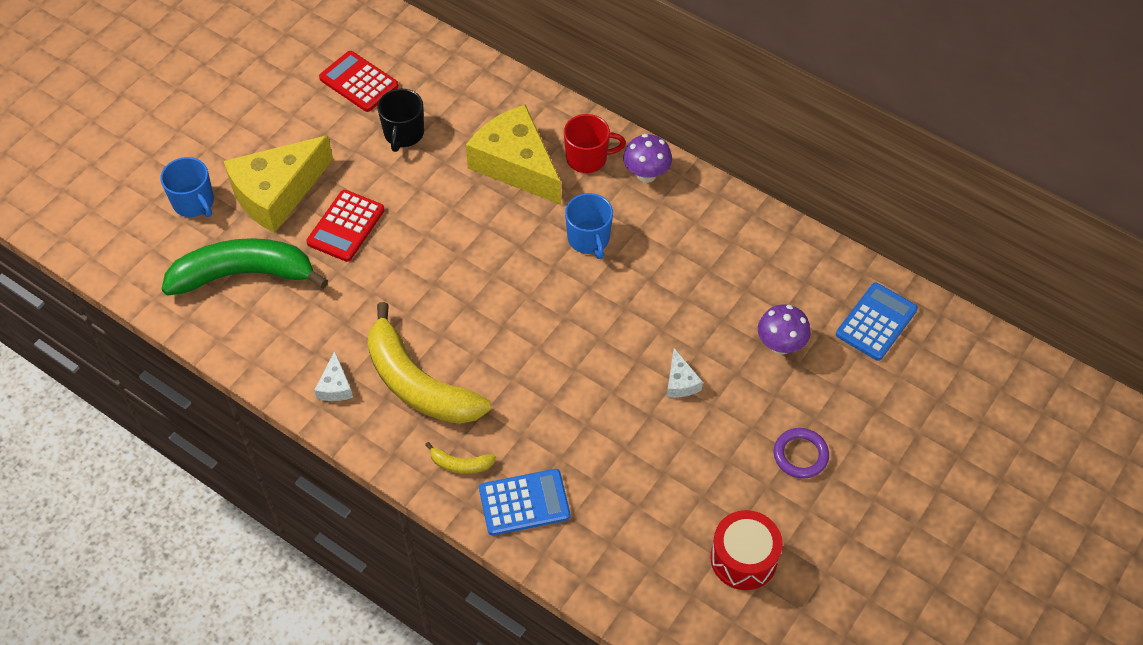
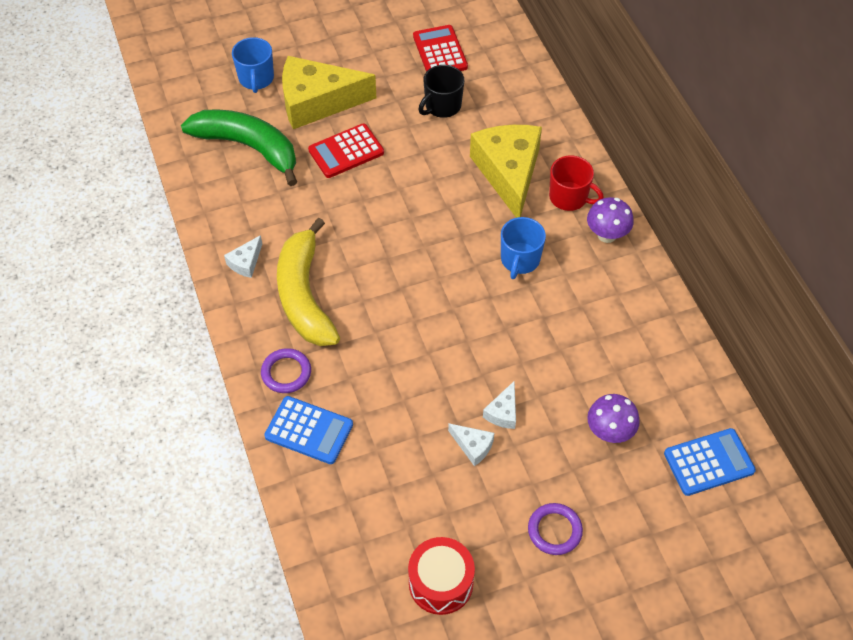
camera: 35 degrees right, 0 degrees up
(460, 464) = (286, 373): yellow banana -> purple ring
(678, 427) = (473, 446): none -> white cheese

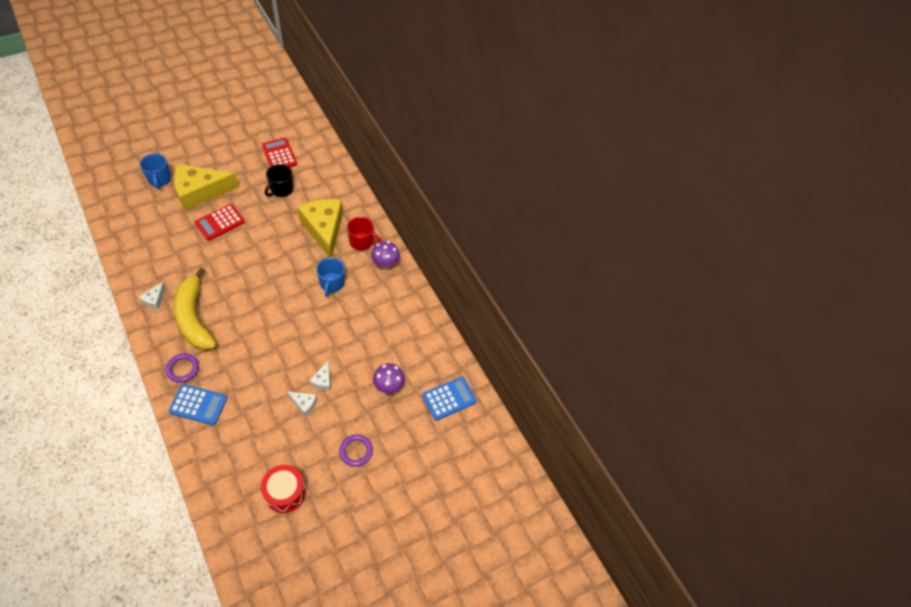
camera: 15 degrees left, 0 degrees up
(249, 147) = (155, 224): green banana -> none

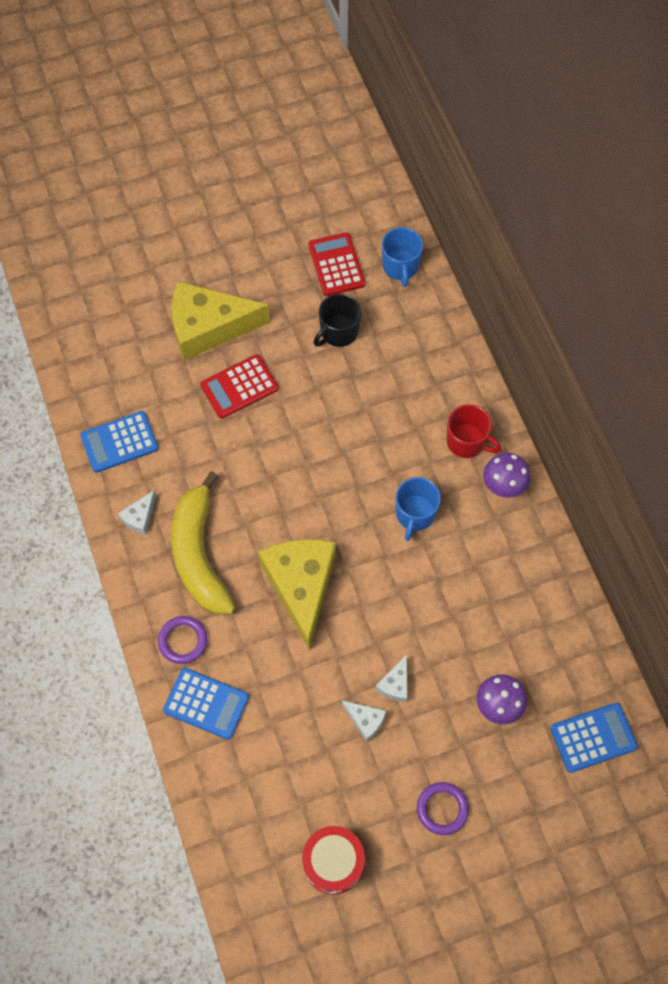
camera: 15 degrees right, 10 degrees up
(142, 258) = (119, 442): none -> blue calculator
(159, 179) = (144, 298): blue mug -> blue mug (400, 266)
(324, 229) = (405, 412): yellow cheese -> yellow cheese (301, 586)

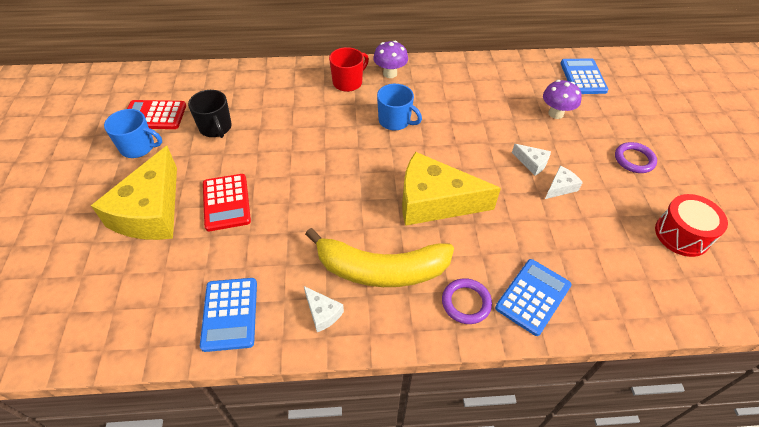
camera: 75 degrees left, 15 degrees down
(400, 266) = (184, 82): blue mug -> blue mug (138, 147)

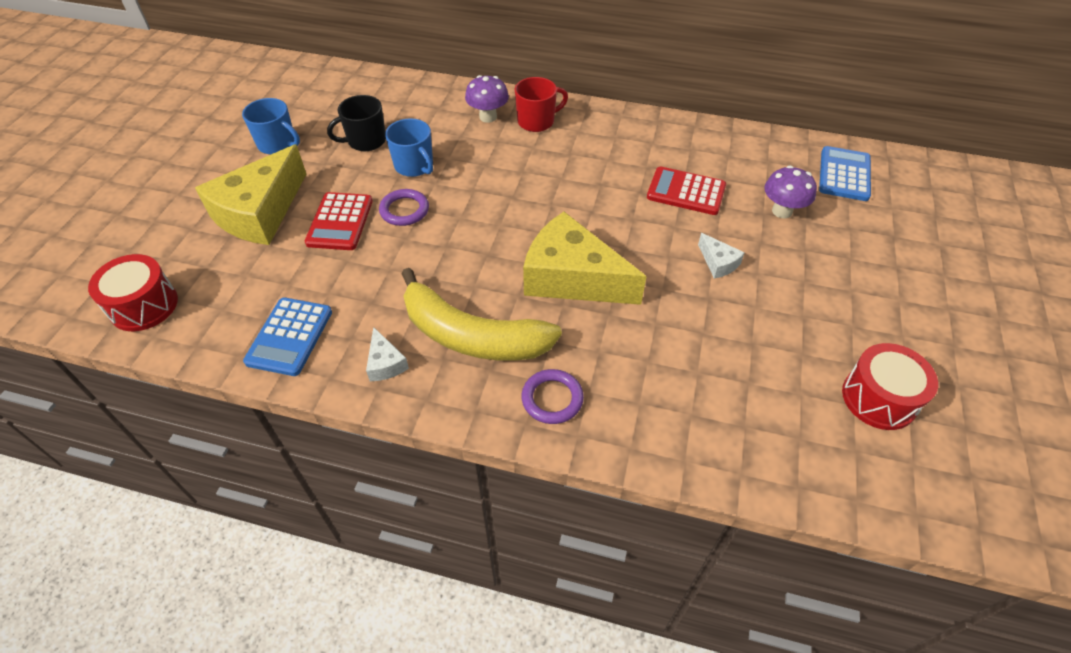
camera: 20 degrees right, 0 degrees up
(80, 324) = (144, 305): none -> red drum
(154, 115) = (309, 115): red calculator -> red calculator (686, 192)
(216, 128) = (366, 141): black mug -> black mug turned 75 degrees clockwise
(390, 73) = (592, 121): purple mushroom -> purple mushroom (488, 117)
(395, 121) = (571, 176): blue mug -> blue mug (414, 166)
(533, 297) = (637, 415): blue calculator -> none
(560, 187) = (740, 300): white cheese -> none
(634, 160) = (861, 291): purple ring -> purple ring (404, 210)

